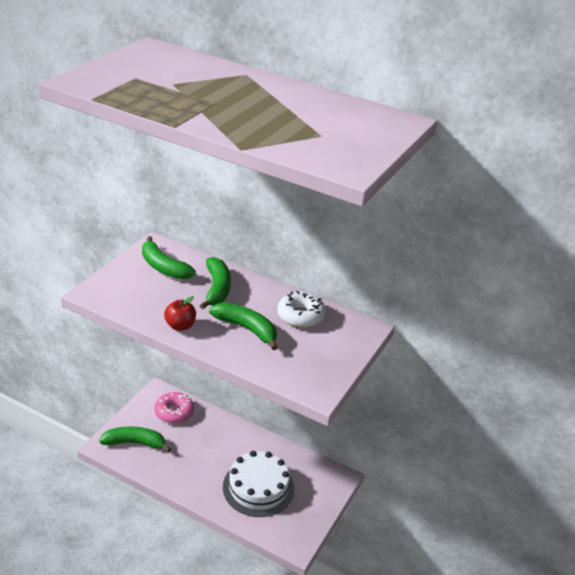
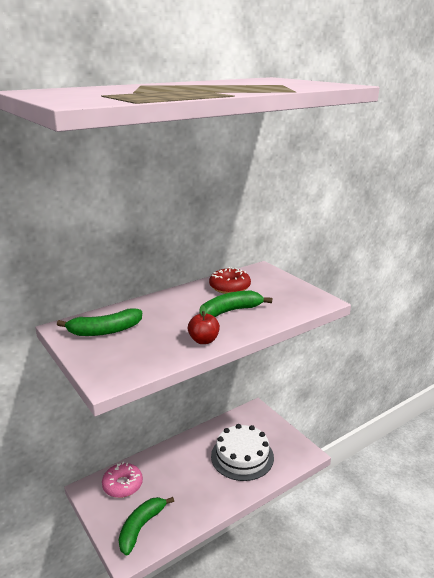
camera: 60 degrees left, 10 degrees down
(217, 289) = (164, 312): green banana -> none
(300, 316) = (229, 287): white donut -> red donut

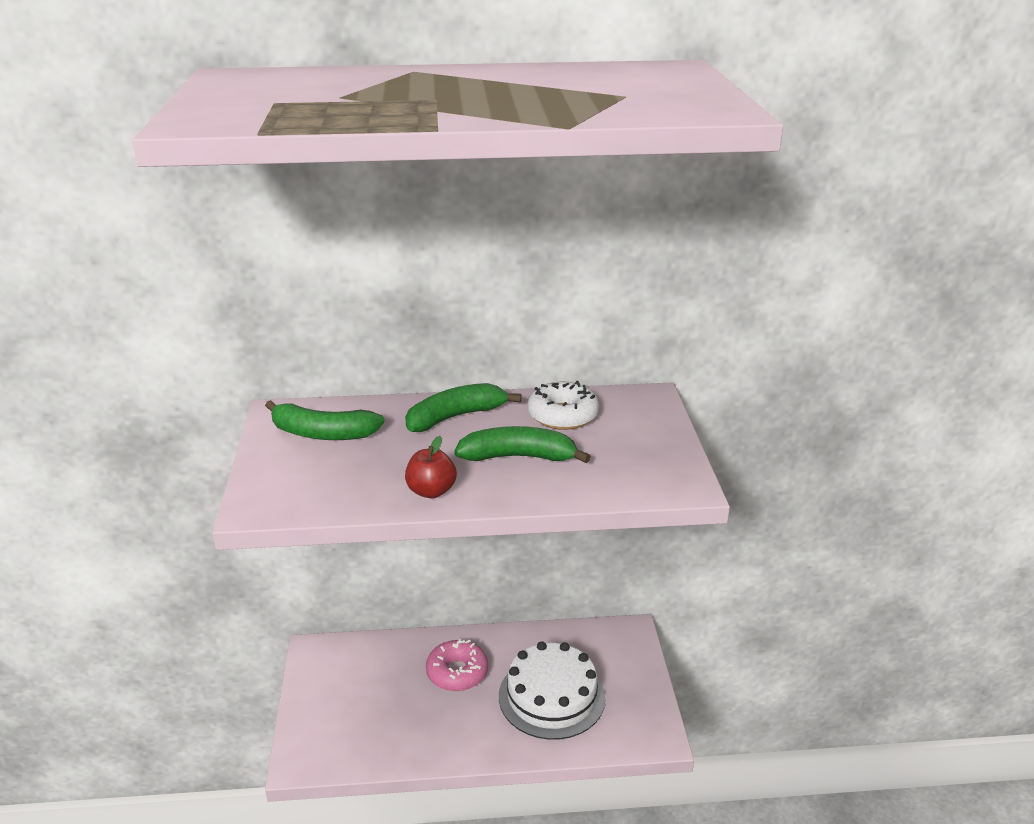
camera: 30 degrees right, 5 degrees up
(122, 485) = (360, 664): pink donut -> pink donut (457, 672)
(141, 527) = (342, 732): green banana -> green banana (455, 417)
(229, 287) = (563, 415): red donut -> white donut

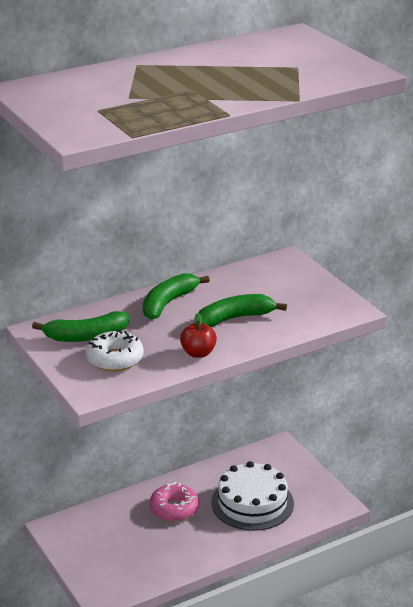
camera: 25 degrees left, 0 degrees up
(563, 415) = (240, 285): white donut -> white donut (114, 359)

